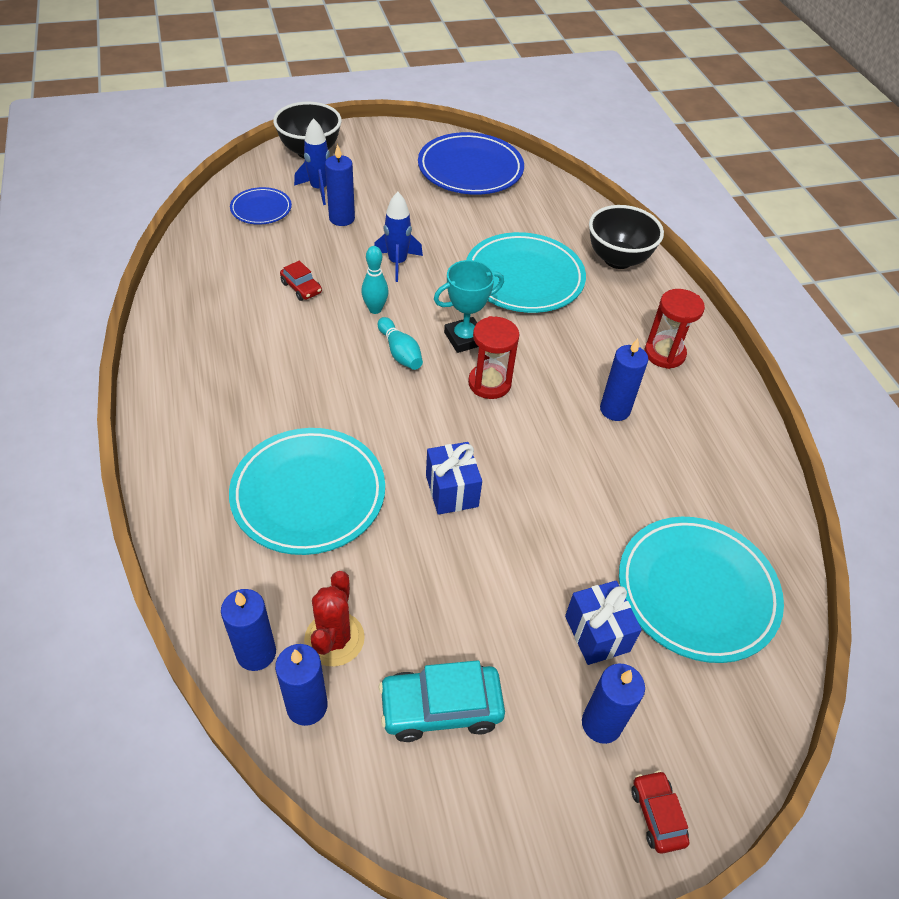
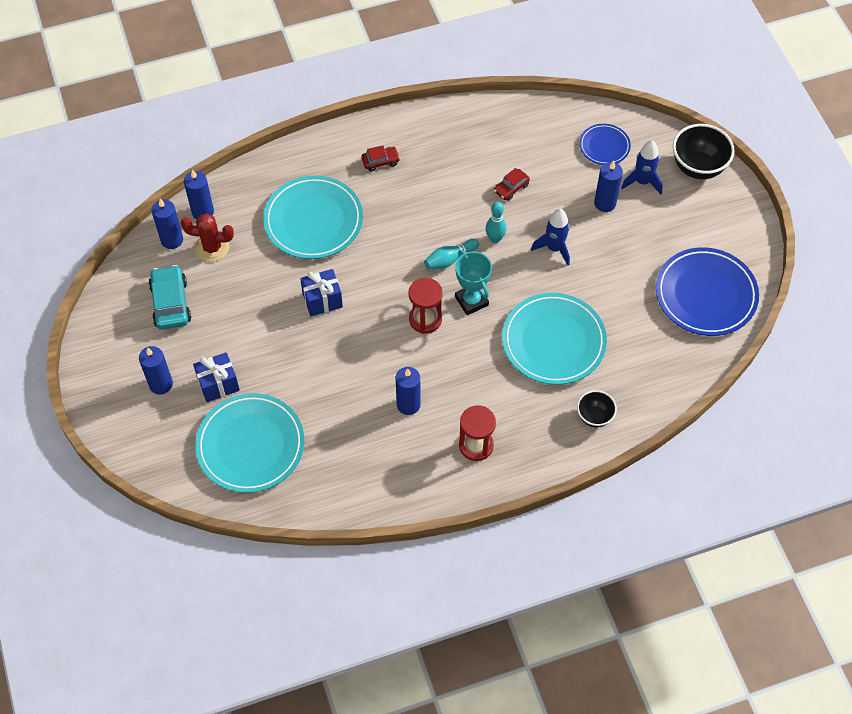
camera: 90 degrees right, 10 degrees up
(618, 259) = (594, 417): black bowl -> black bowl, size x0.59
(657, 815) = (109, 409): red car -> red car (380, 161)

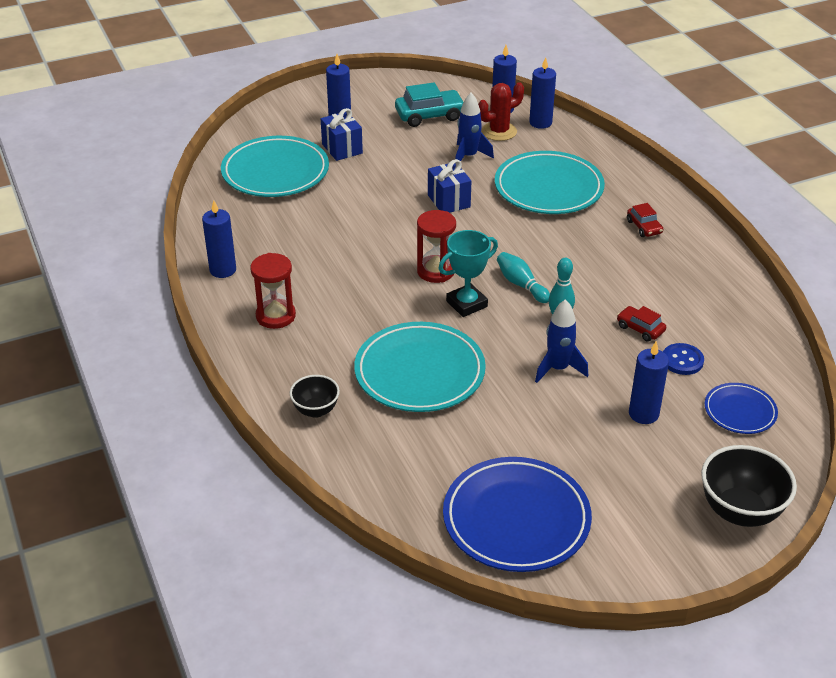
camera: 85 degrees right, 20 degrees down
(212, 247) = (499, 131): red cactus -> red cactus turned 60 degrees clockwise
(408, 404) = (325, 265): blue candle -> blue candle (223, 270)
(549, 169) = (682, 360): none -> blue button
(642, 182) = (692, 451): blue rocket -> blue rocket (468, 156)

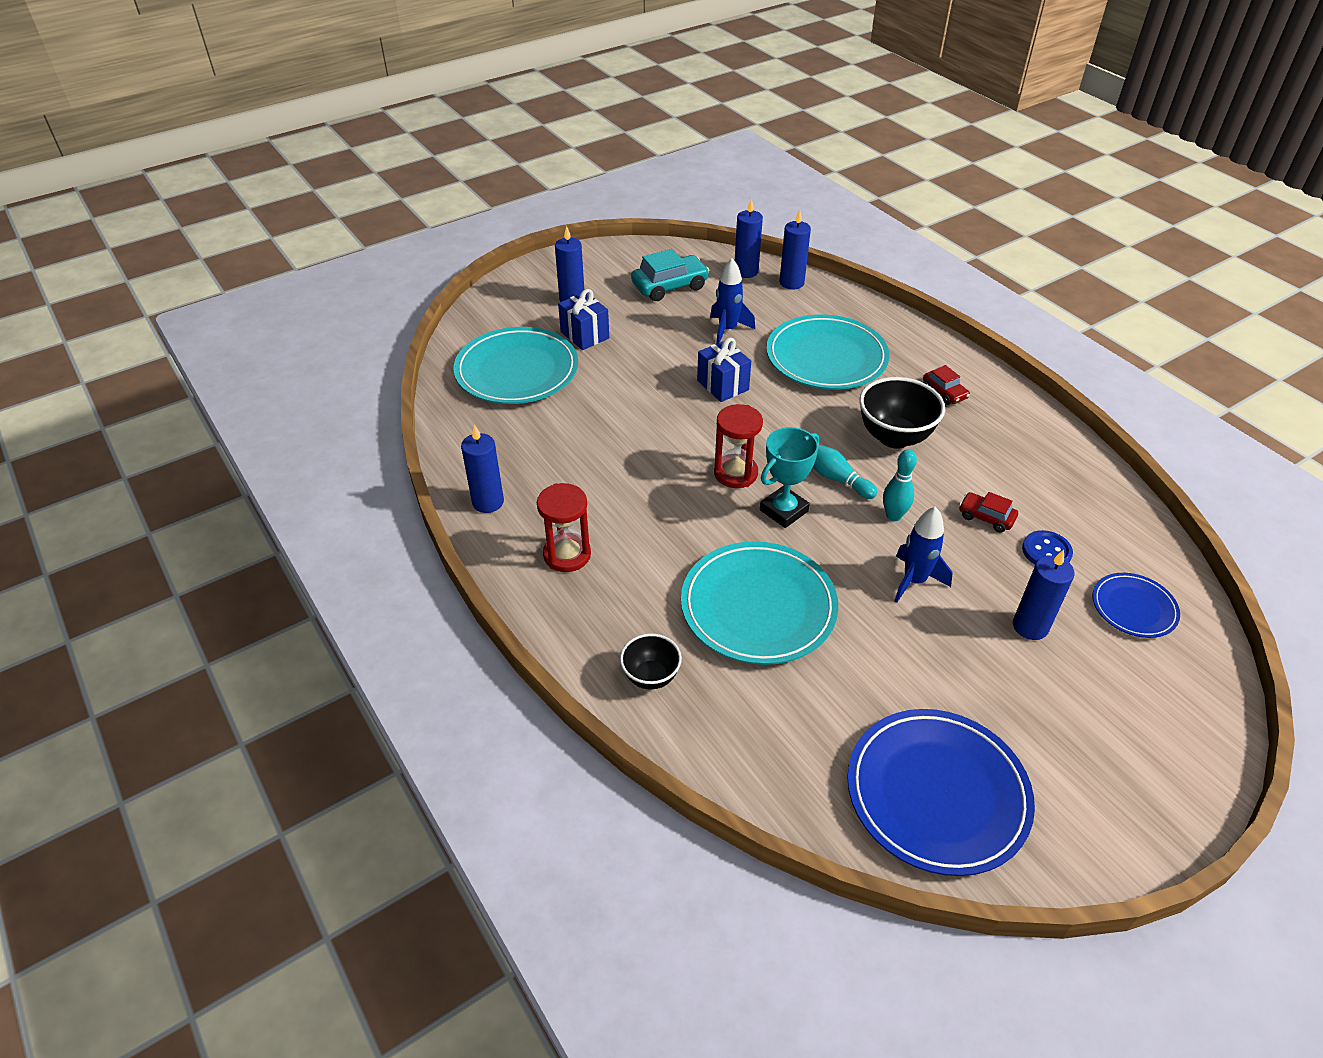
camera: 10 degrees left, 5 degrees up
(499, 131) = (751, 297): red cactus -> none
(740, 511) = (1186, 742): black bowl -> black bowl (894, 437)

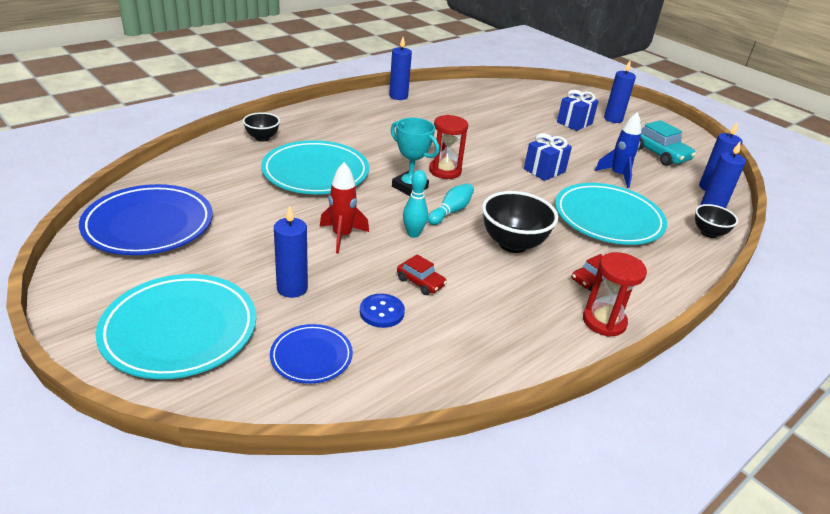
camera: 80 degrees right, 10 degrees down
(517, 371) = (522, 103): turquoise plate -> turquoise plate (180, 330)
(567, 555) = (358, 116): red hourglass -> red hourglass (604, 321)
(840, 297) = (709, 233): none -> black bowl
(914, 581) = (342, 236): blue rocket -> red rocket
(986, 517) = (420, 282): red car -> red car turned 105 degrees clockwise

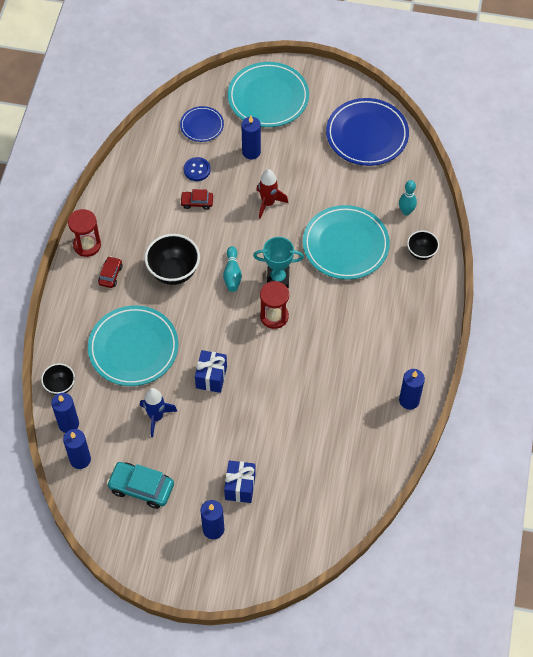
camera: 145 degrees right, 25 degrees up
(413, 234) = (234, 236): turquoise bowling pin -> turquoise bowling pin (406, 211)

